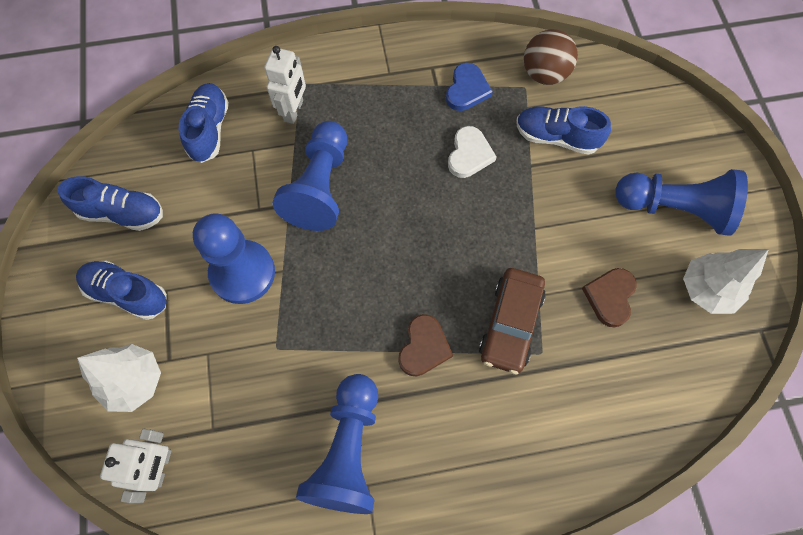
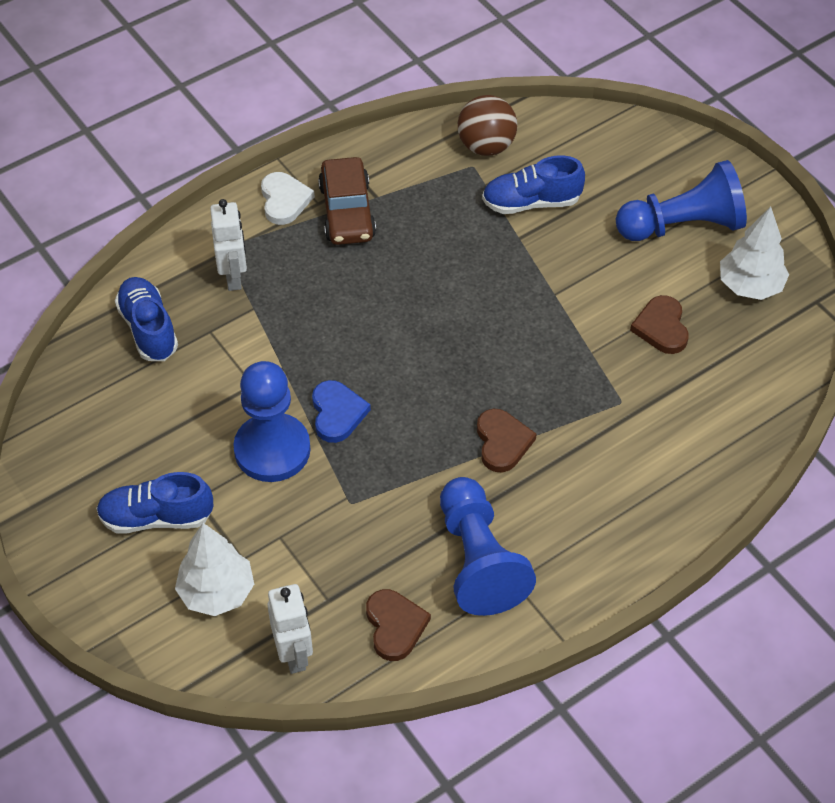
camera: 25 degrees left, 15 degrees down
(122, 213) = (100, 445): blue shoe -> none
(250, 480) = (395, 626): none -> brown heart
(320, 187) = (307, 339): blue pawn -> none
(467, 90) = (412, 190): blue heart -> blue heart (337, 413)
(469, 154) = (449, 251): white heart -> white heart (284, 200)
(510, 324) = (577, 388): brown car -> brown car (347, 211)

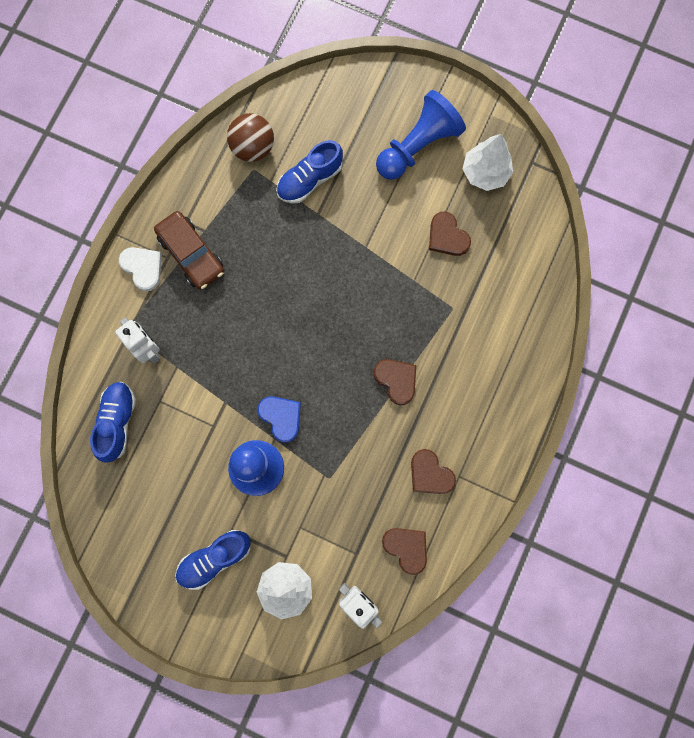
camera: 30 degrees left, 25 degrees up
(148, 329) = (117, 422): blue shoe -> blue shoe turned 60 degrees clockwise
(478, 560) = (430, 474): blue pawn -> brown heart

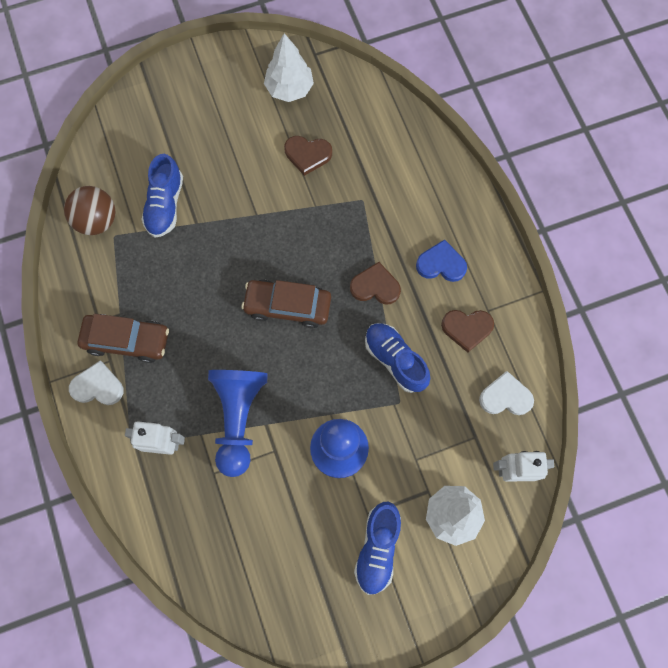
camera: 45 degrees left, 5 degrees down
(117, 422) = (196, 522): blue shoe -> blue shoe (395, 360)
(281, 417) = (319, 393): blue heart -> blue heart (441, 264)
(321, 335) = (287, 306): none -> brown car
(406, 548) = (505, 397): brown heart -> white heart
(418, 146) = (222, 112): blue pawn -> blue pawn (238, 418)

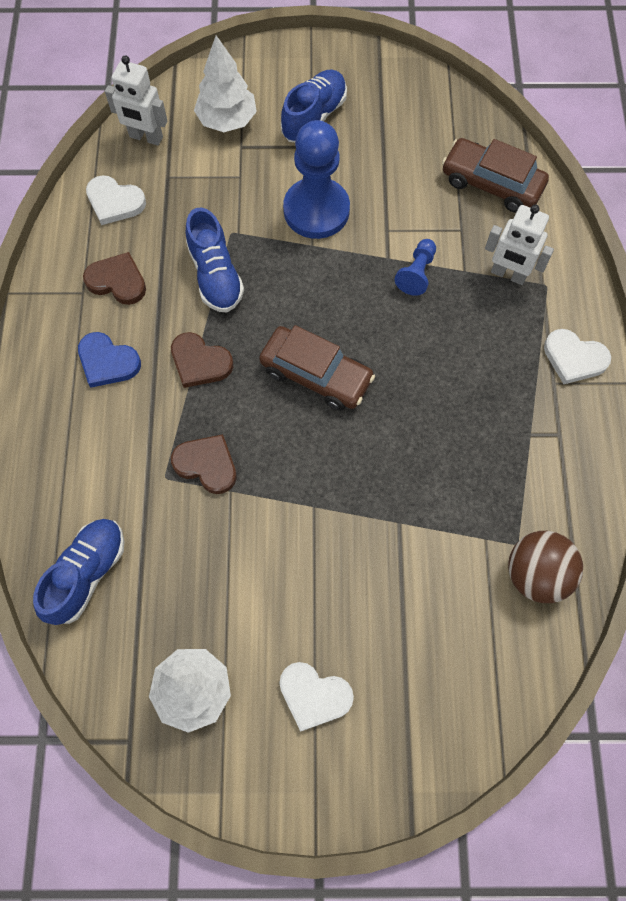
camera: 160 degrees left, 5 degrees down
(127, 340) = (527, 399): brown car -> brown car (491, 183)
(165, 205) = (434, 564): blue shoe -> blue shoe (87, 574)
(217, 109) = (314, 696): none -> white heart
(238, 418) = (416, 273): blue pawn -> blue pawn, size x0.48
(307, 155) = (210, 569): brown heart -> brown heart (207, 465)

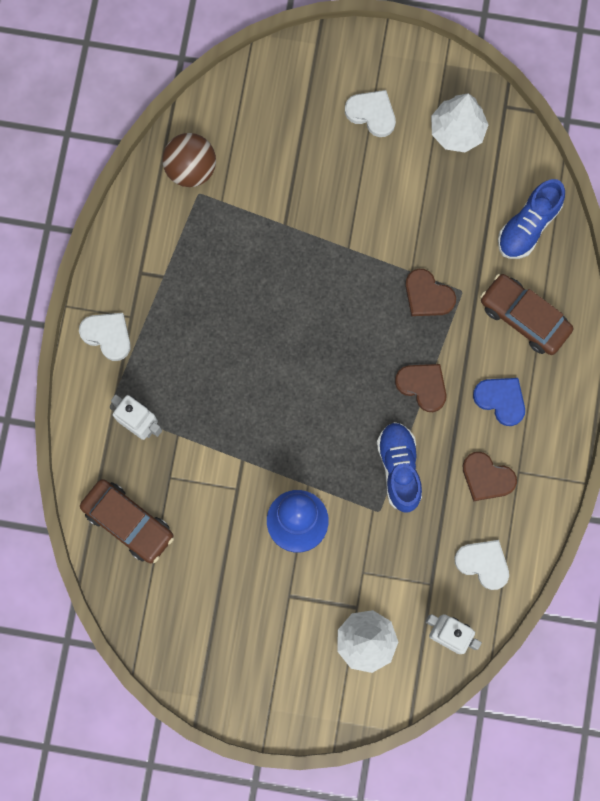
camera: 170 degrees left, 10 degrees up
(314, 117) = (280, 631): blue shoe -> none
(316, 374) = (326, 358): brown car -> brown car (524, 317)
(416, 273) = (220, 439): blue pawn -> none

